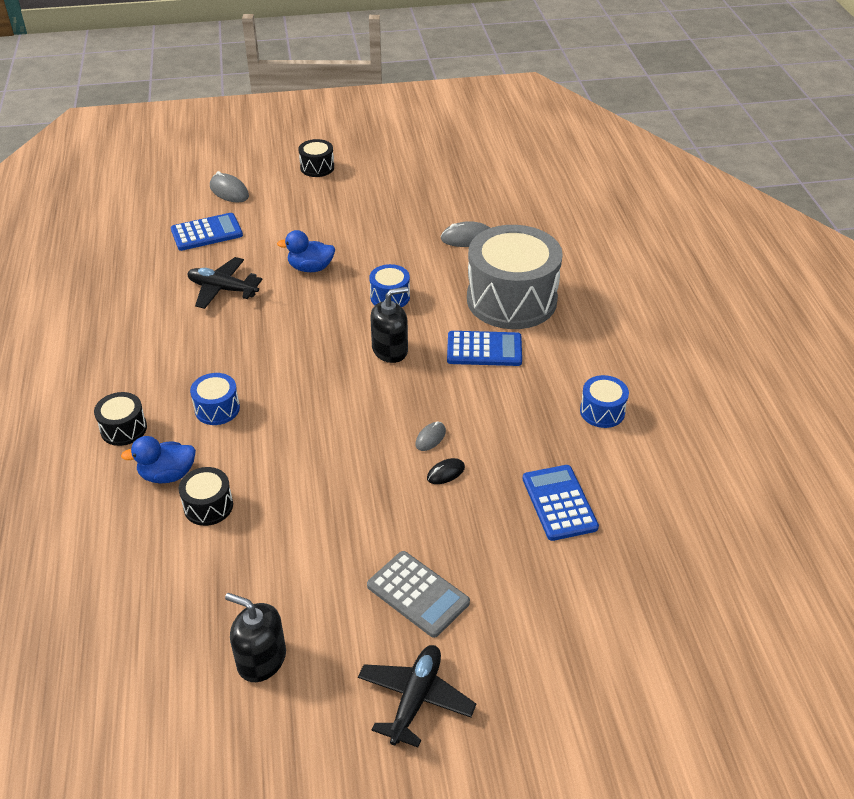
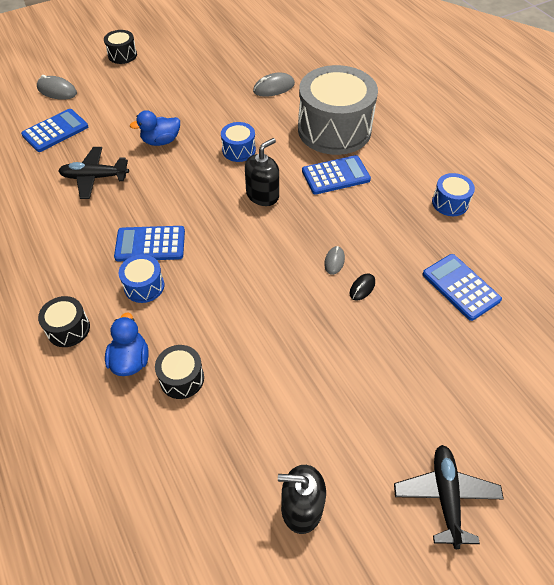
camera: 20 degrees left, 10 degrees up
(167, 475) = (130, 360): blue duck -> blue duck turned 120 degrees clockwise
(245, 370) = (150, 244): none -> blue calculator
(418, 594) = (397, 401): grey calculator -> none

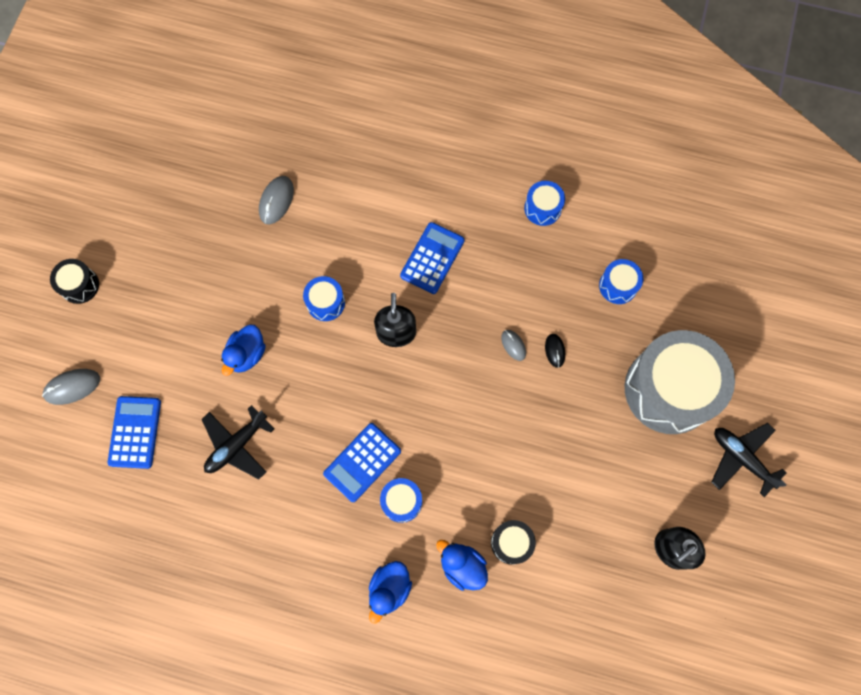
camera: 45 degrees left, 20 degrees up
(68, 329) = (389, 589): black drum -> blue duck
(334, 129) = (381, 206): grey drum -> grey drum (669, 390)
(460, 287) = (618, 286): blue calculator -> blue drum

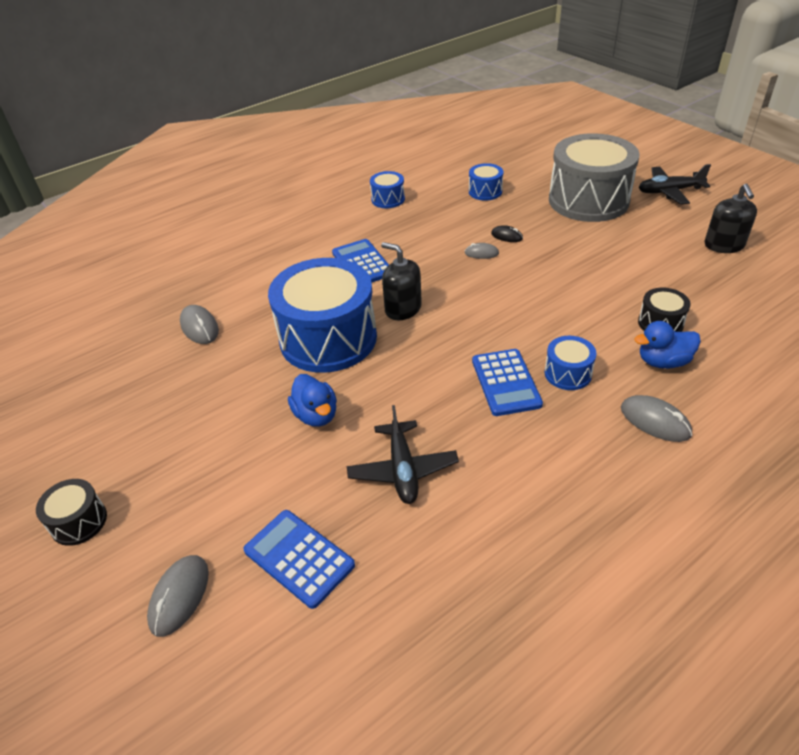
camera: 50 degrees left, 30 degrees down
(325, 303) = (328, 338): blue drum -> blue drum, size x2.27
(389, 589) = (655, 421): blue duck -> grey mouse

